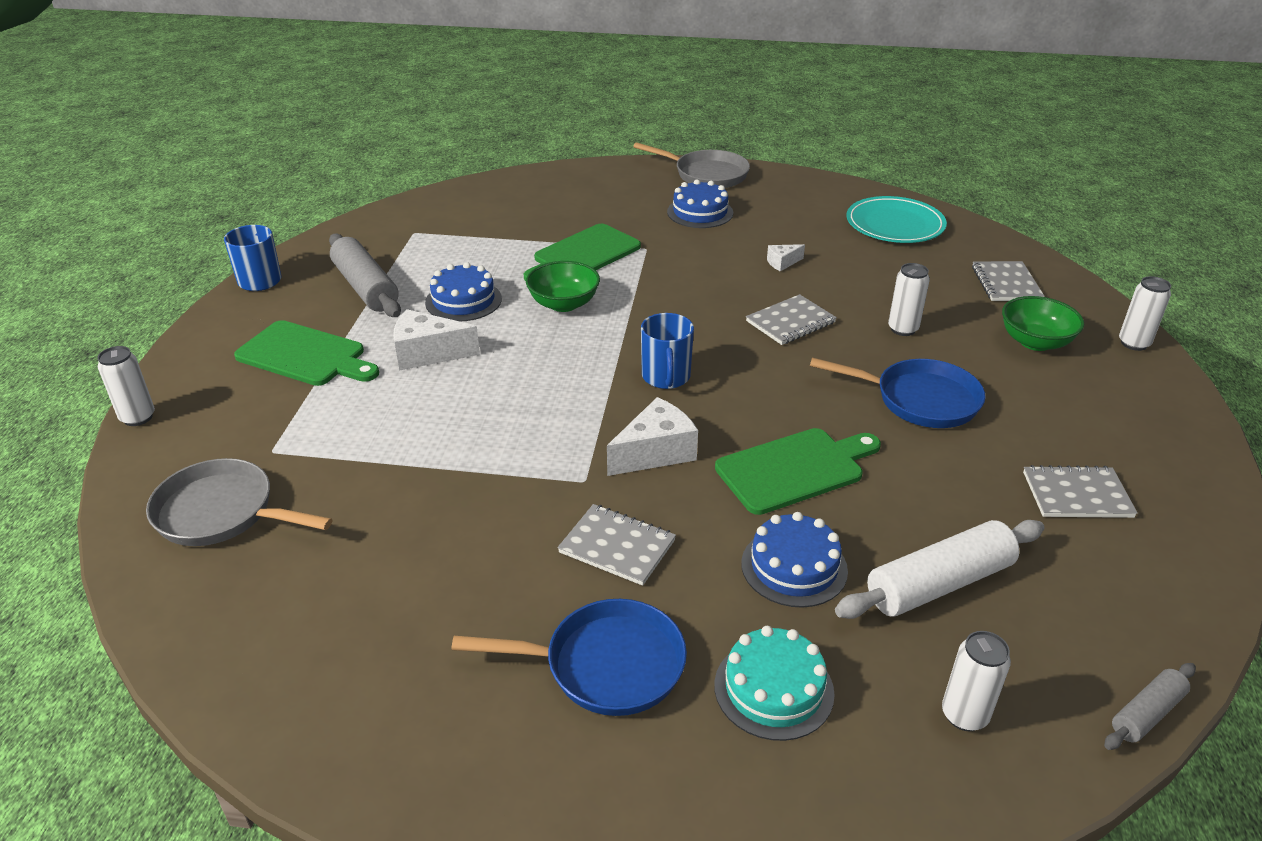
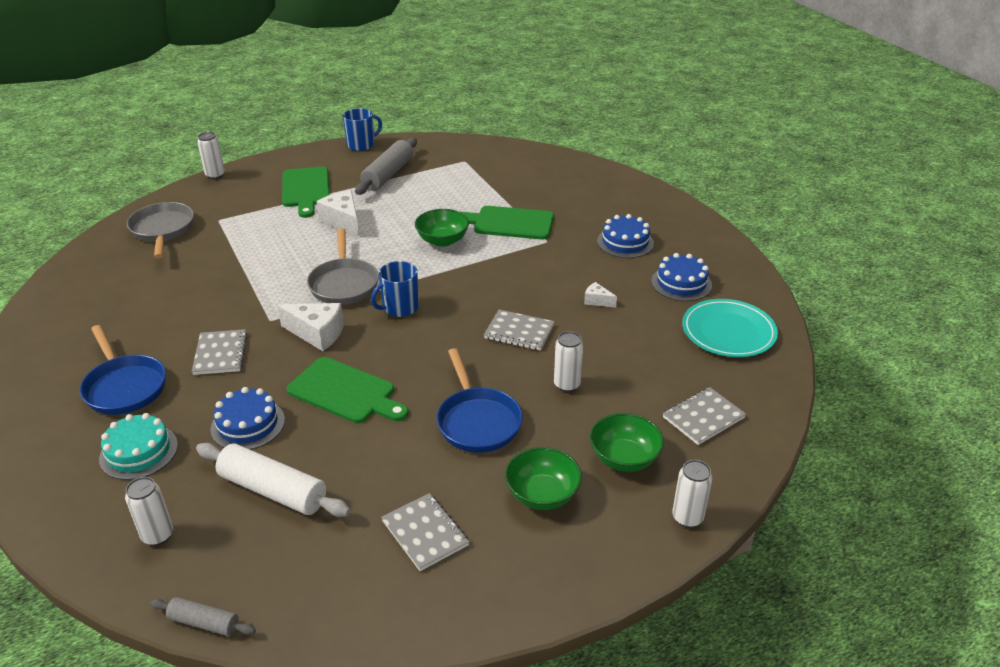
camera: 55 degrees right, 0 degrees up
(463, 300) = (408, 208): blue cake -> blue cake (681, 283)
(706, 175) = (686, 224): grey pan -> grey pan (344, 284)
(1059, 404) = (542, 495): none -> green bowl

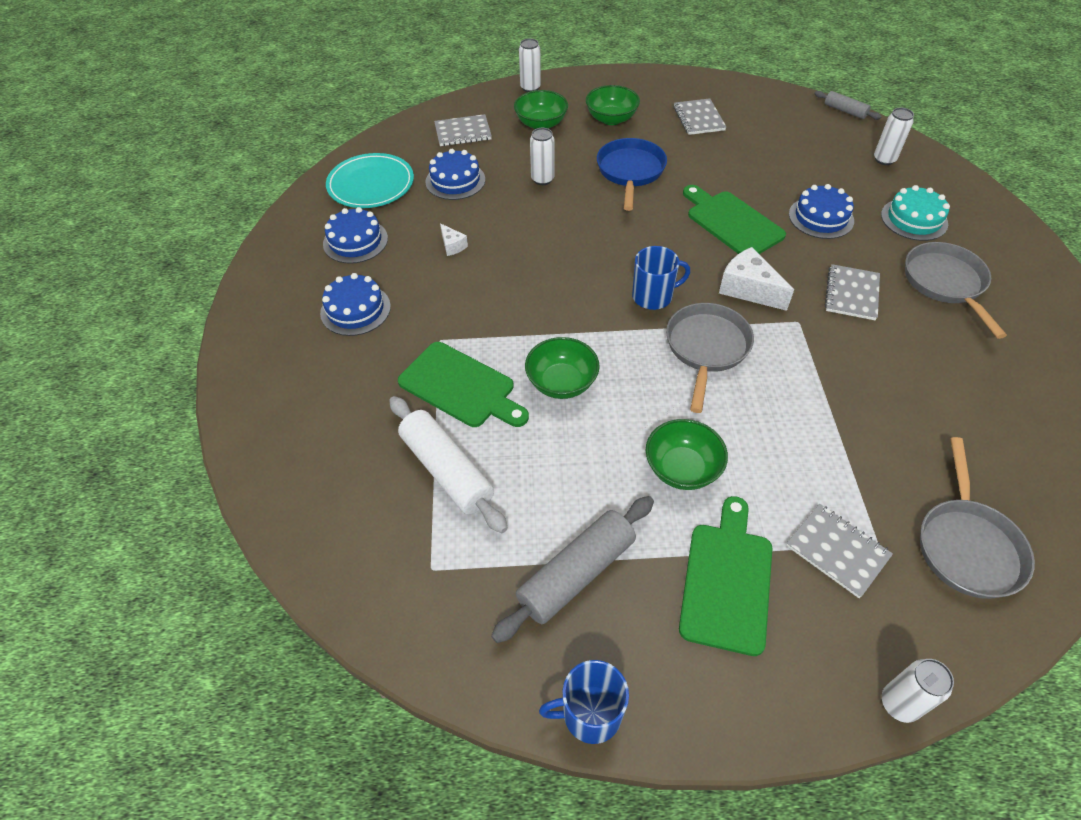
camera: 155 degrees left, 15 degrees up
(124, 387) = (946, 283): blue pan -> grey pan
(273, 490) = (800, 166): white rolling pin -> white rolling pin (446, 470)
(343, 221) = (682, 469): white cheese -> green bowl
(519, 332) = (550, 235): grey notebook -> grey notebook (837, 551)
(653, 358) = (455, 180): none -> blue cake

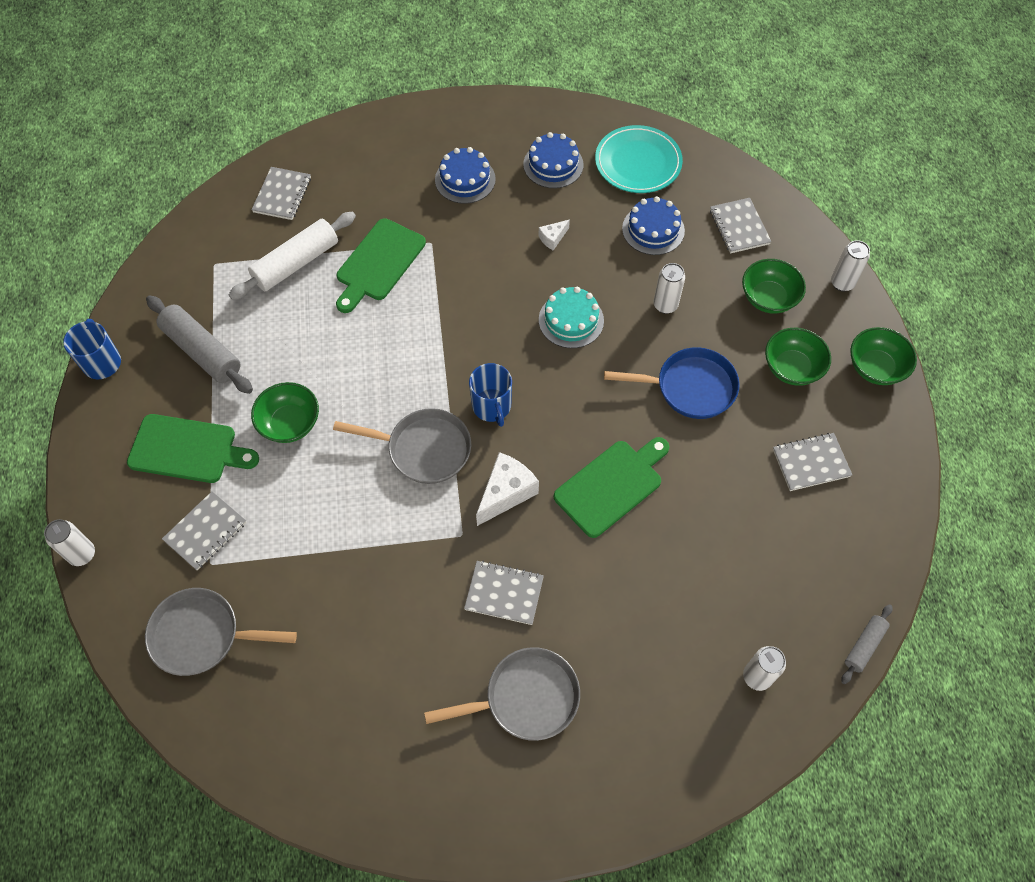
camera: 85 degrees right, 10 degrees up
(329, 490) = (282, 195): none -> grey notebook
(561, 383) = (382, 334): green bowl -> green bowl (875, 367)
(821, 217) = (629, 581): blue cake -> none
(914, 219) = (637, 688): turquoise cake -> turquoise cake (571, 320)

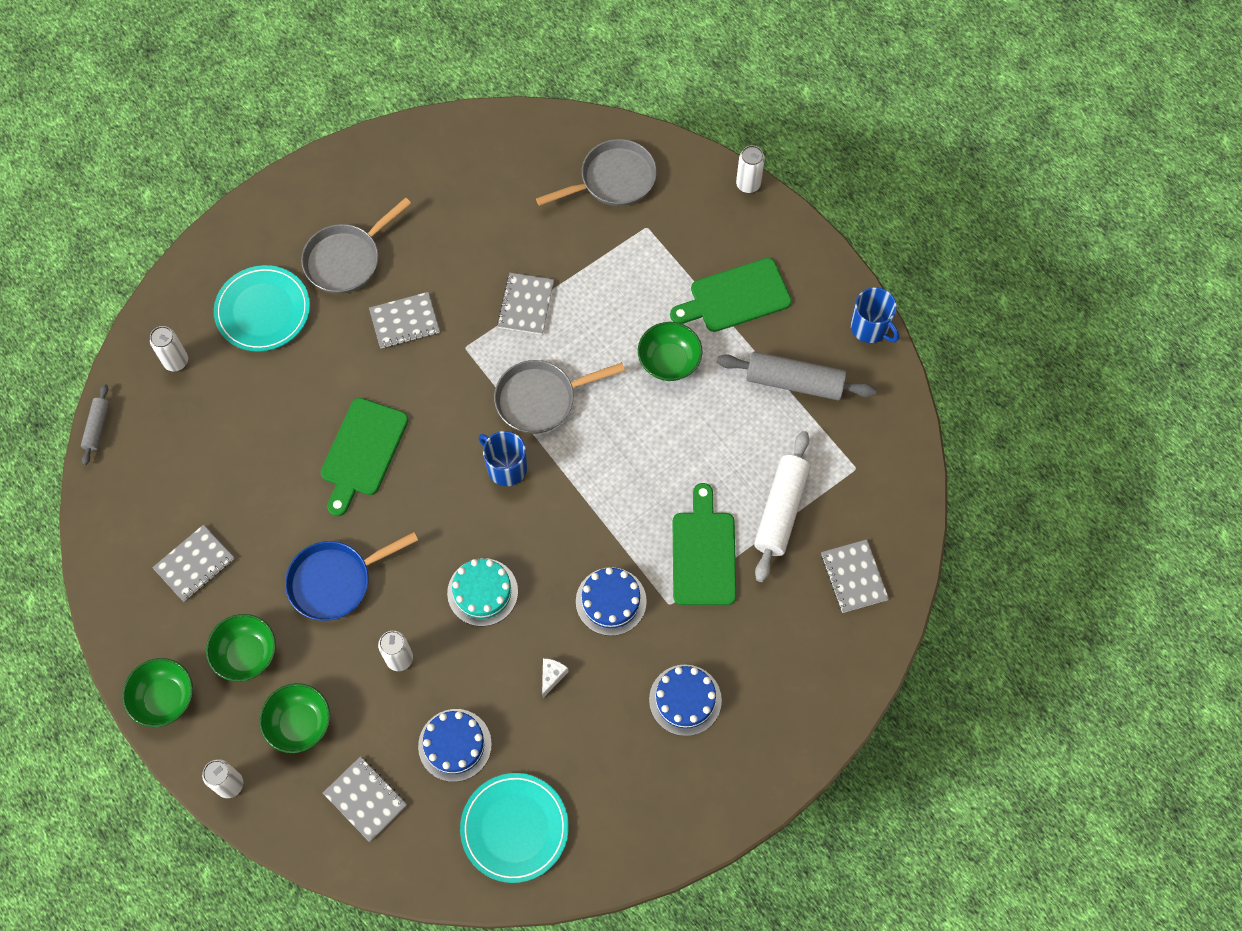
camera: 150 degrees right, 5 degrees up
(205, 531) = (669, 246): grey notebook -> grey notebook (526, 305)
(506, 493) = (449, 399): white cheese -> none
(553, 164) = (604, 773): blue cake -> blue cake (611, 601)
(642, 686) = (263, 311): none -> turquoise plate

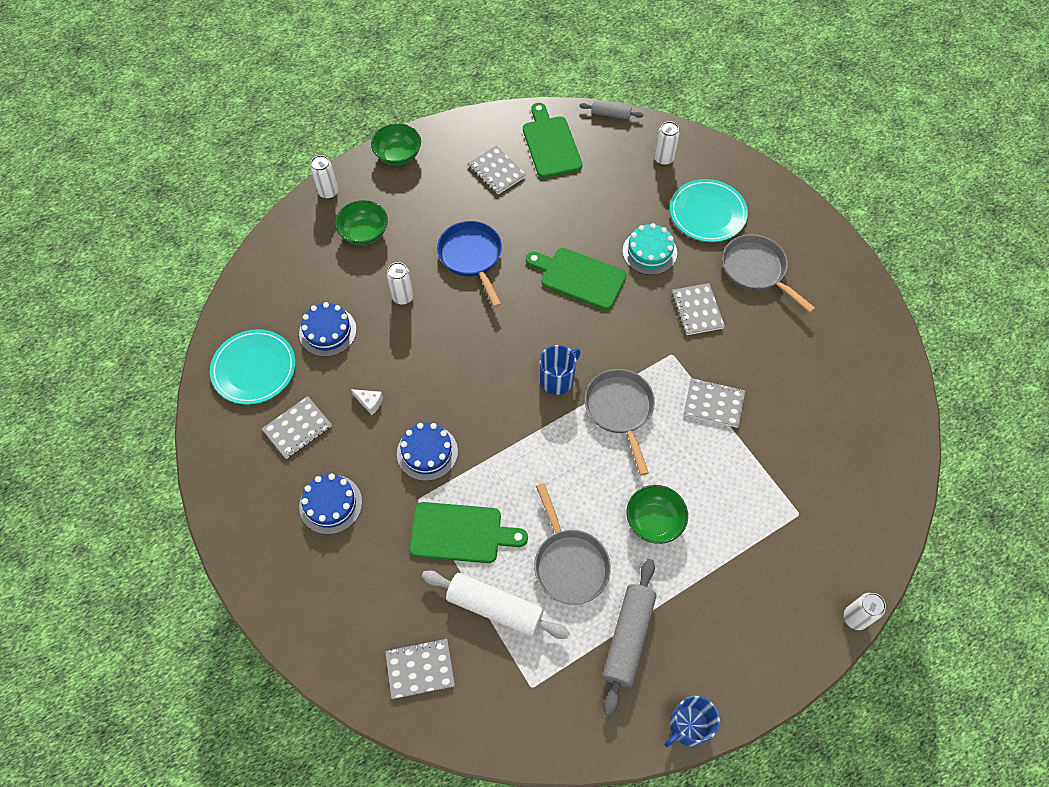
camera: 95 degrees right, 5 degrees down
(246, 654) = (423, 202): green bowl -> none
(365, 799) = (299, 272): grey notebook -> grey notebook (297, 428)
(482, 592) = (449, 356): turquoise cake -> turquoise cake (649, 252)
(613, 180) = (850, 488): grey pan -> grey pan (569, 563)
(735, 297) = (723, 590): green cutting board -> green cutting board (551, 144)

